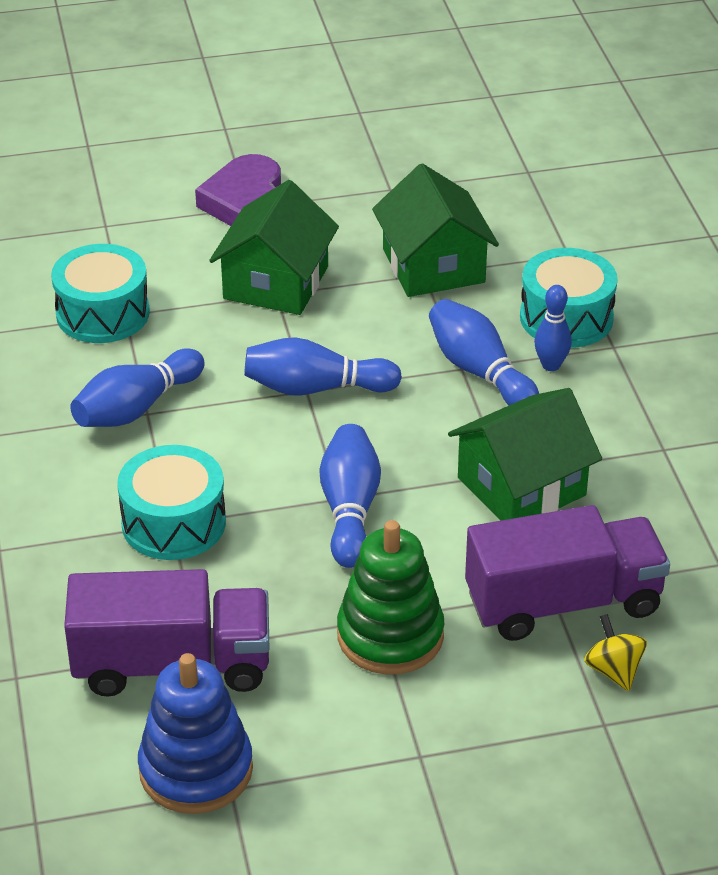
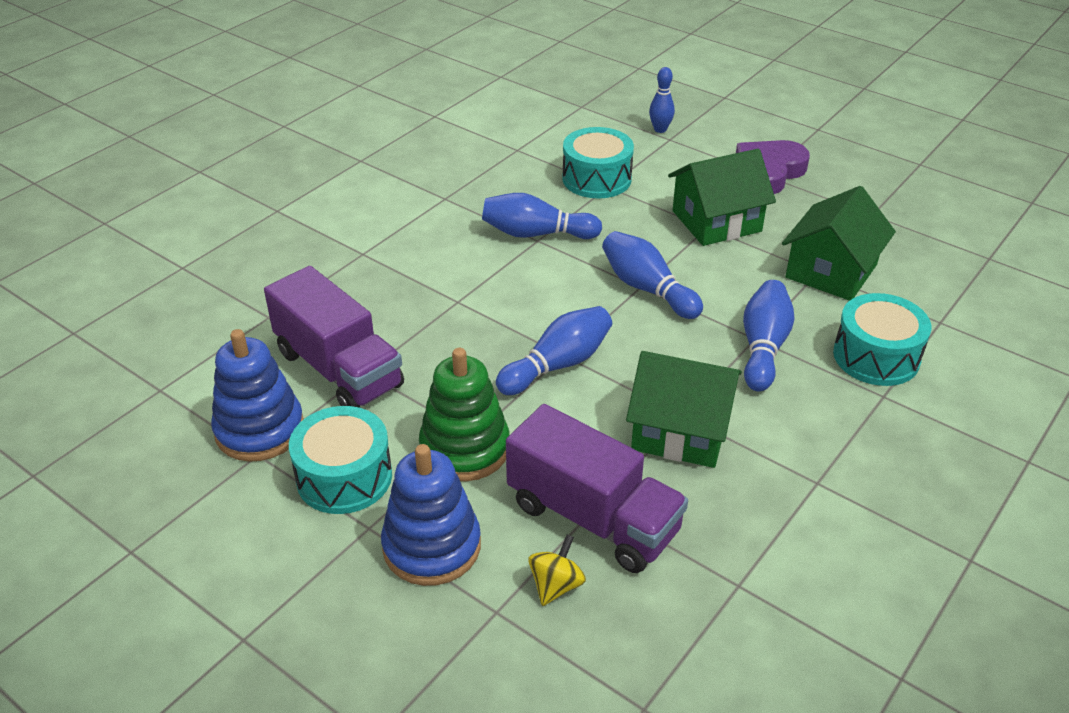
camera: 50 degrees right, 0 degrees up
(173, 523) = (458, 301): turquoise drum -> turquoise drum (344, 477)
(489, 725) = (432, 546): none -> blue stacking toy
(551, 365) = (818, 376): blue bowling pin -> blue bowling pin (660, 129)

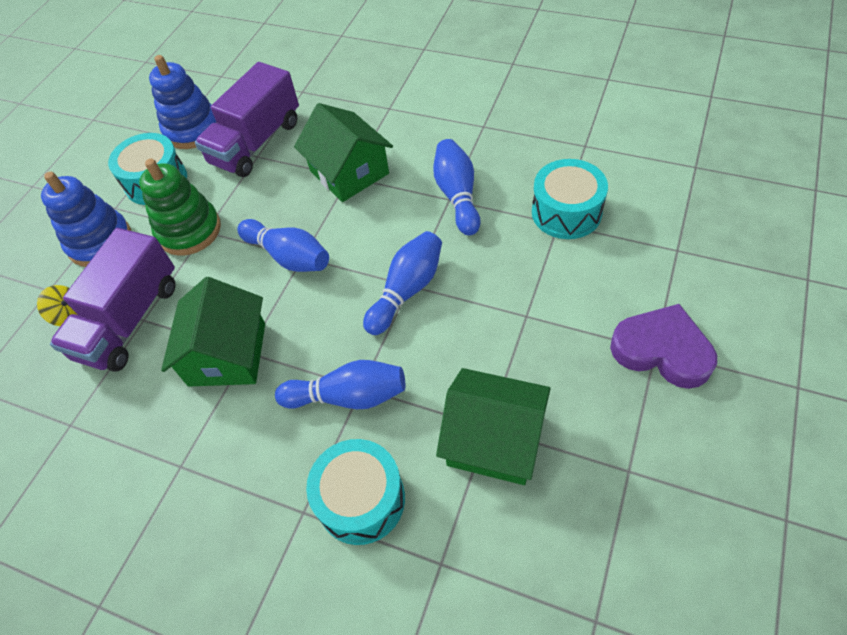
camera: 80 degrees right, 15 degrees up
(660, 129) = (691, 238): blue bowling pin -> none
(716, 221) = (540, 321): green house -> green house (349, 172)

